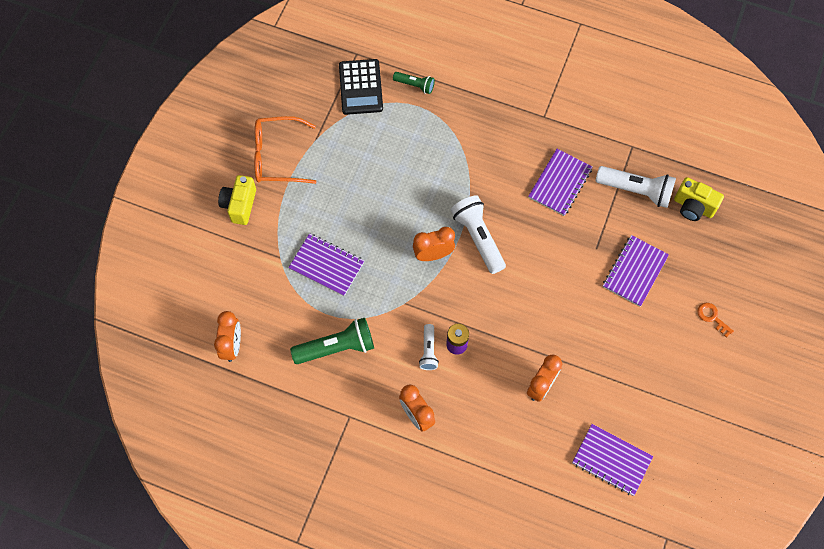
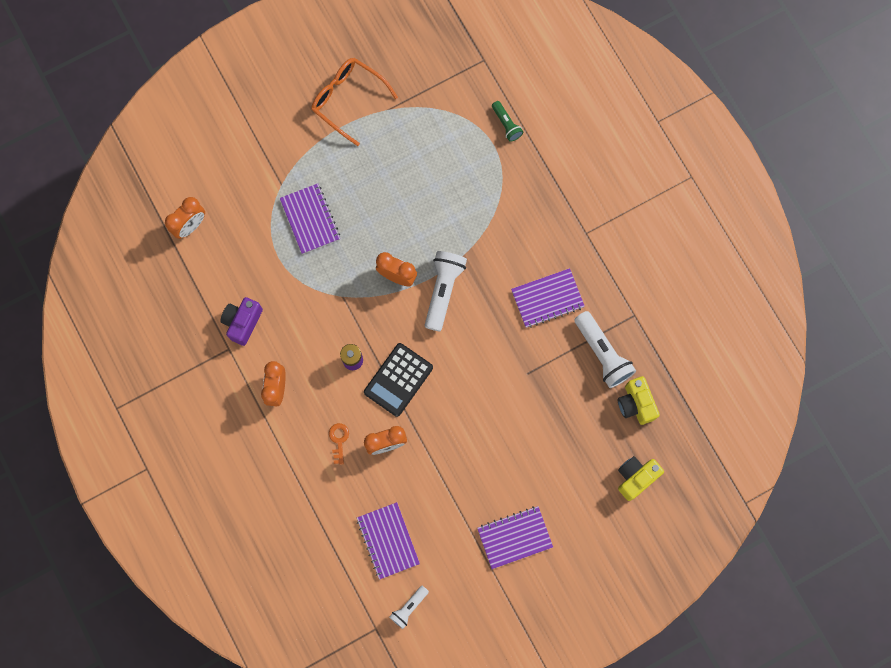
camera: 40 degrees right, 10 degrees up
(239, 205) = (286, 118): yellow camera -> yellow camera (635, 477)
(337, 347) = (264, 289): green flashlight -> none
(342, 386) = (243, 322): none -> purple camera
(361, 87) = (462, 92): black calculator -> black calculator (398, 380)
(428, 351) = (327, 348): white flashlight -> white flashlight (409, 607)
(635, 271) = (539, 416): purple notebook -> purple notebook (514, 537)
(712, 317) = (565, 501): orange key -> orange key (339, 440)

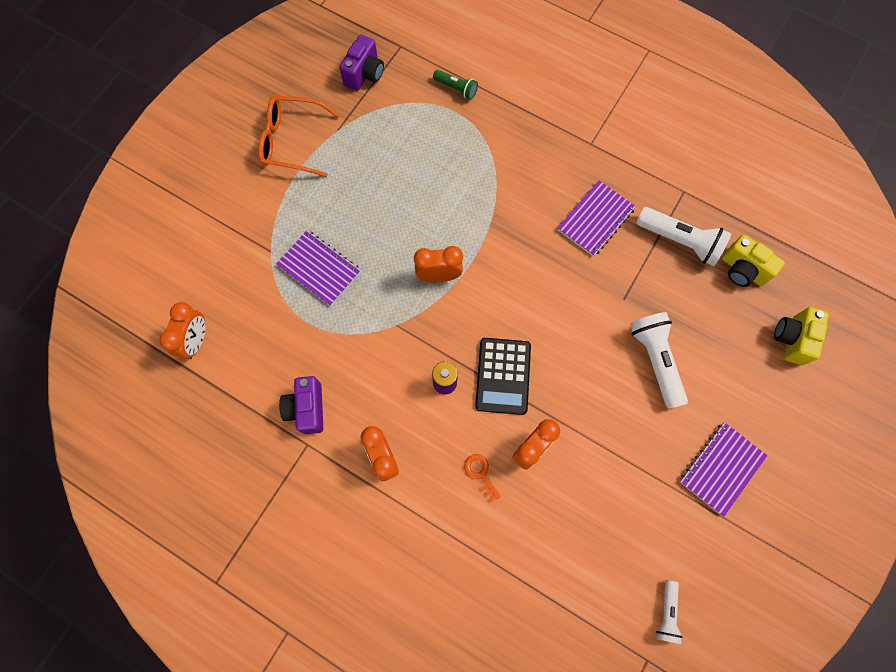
camera: 30 degrees left, 5 degrees down
(388, 540) = (598, 551): purple notebook -> none
(439, 70) = (364, 74): none -> purple camera
(443, 290) = (492, 265): white flashlight -> white flashlight (655, 360)

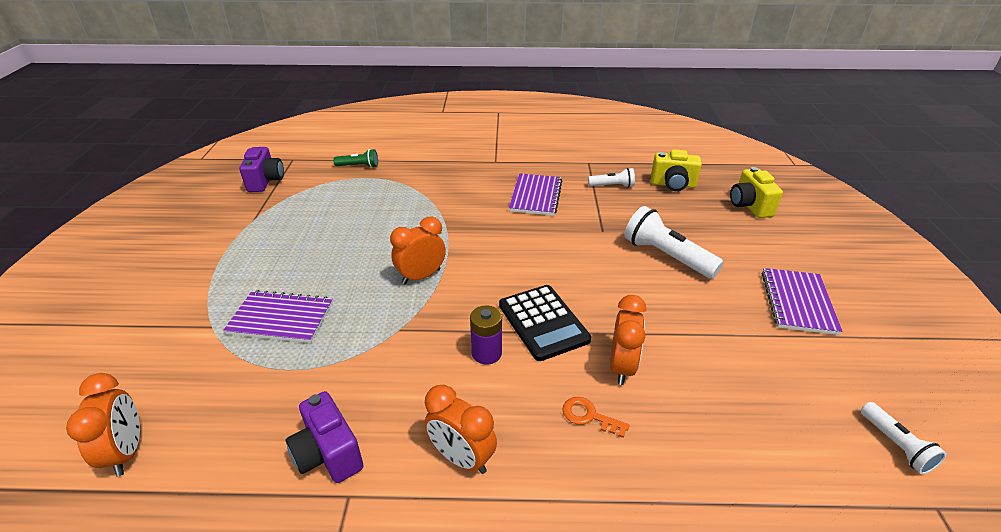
camera: 30 degrees left, 35 degrees down
(292, 141) = (205, 240): orange glasses -> none
(680, 241) = (612, 186): white flashlight -> white flashlight, size x0.56

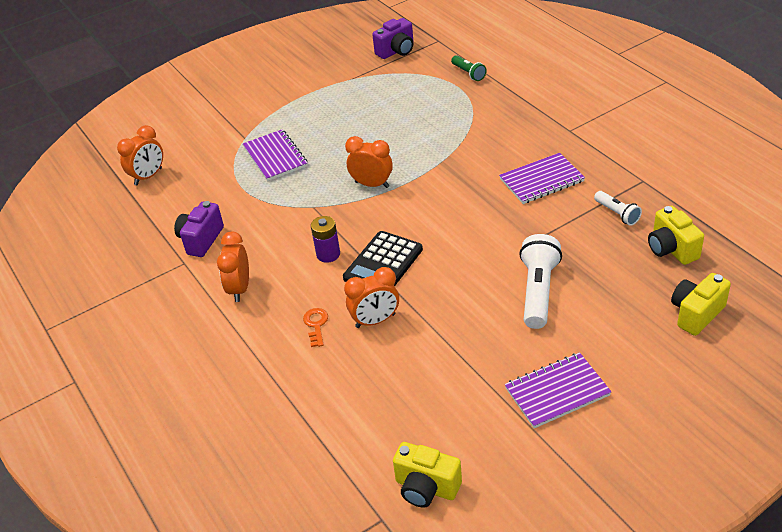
camera: 60 degrees right, 5 degrees up
(896, 445) = (426, 488): white flashlight -> yellow camera

